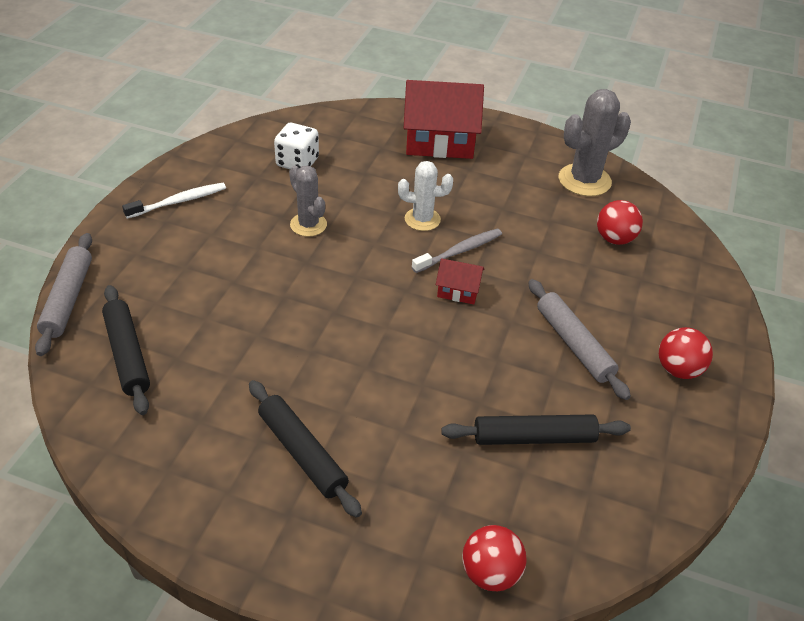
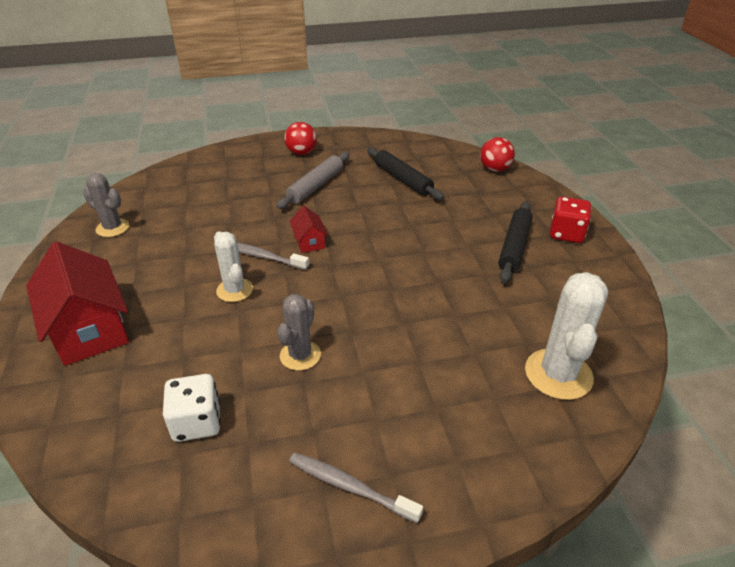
camera: 120 degrees left, 5 degrees down
(68, 299) = (565, 467): grey rolling pin -> none
(127, 354) = (558, 374): black rolling pin -> white cactus
(179, 201) = (350, 486): white toothbrush -> grey toothbrush
(276, 529) = (566, 234): none -> red dice
(584, 180) = (112, 228): grey cactus -> grey cactus, size x0.64
(614, 239) = (188, 197): red ball -> none

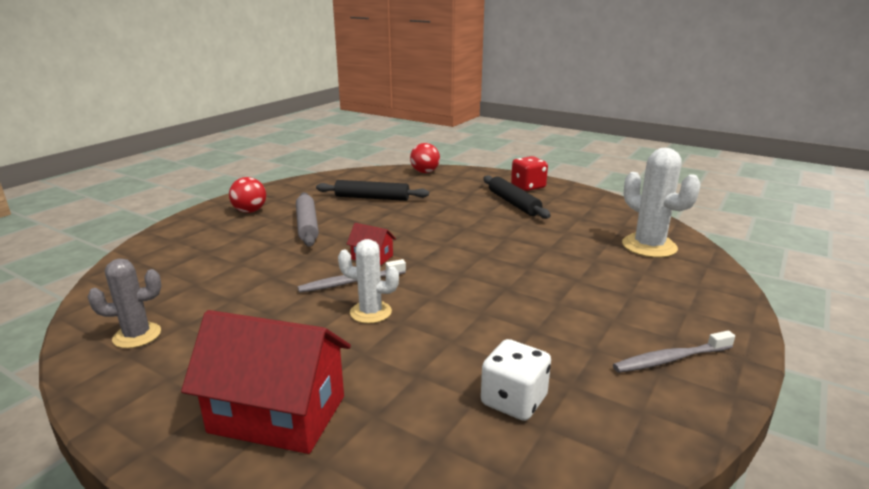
camera: 45 degrees left, 15 degrees down
(300, 355) = (502, 319): grey cactus -> none

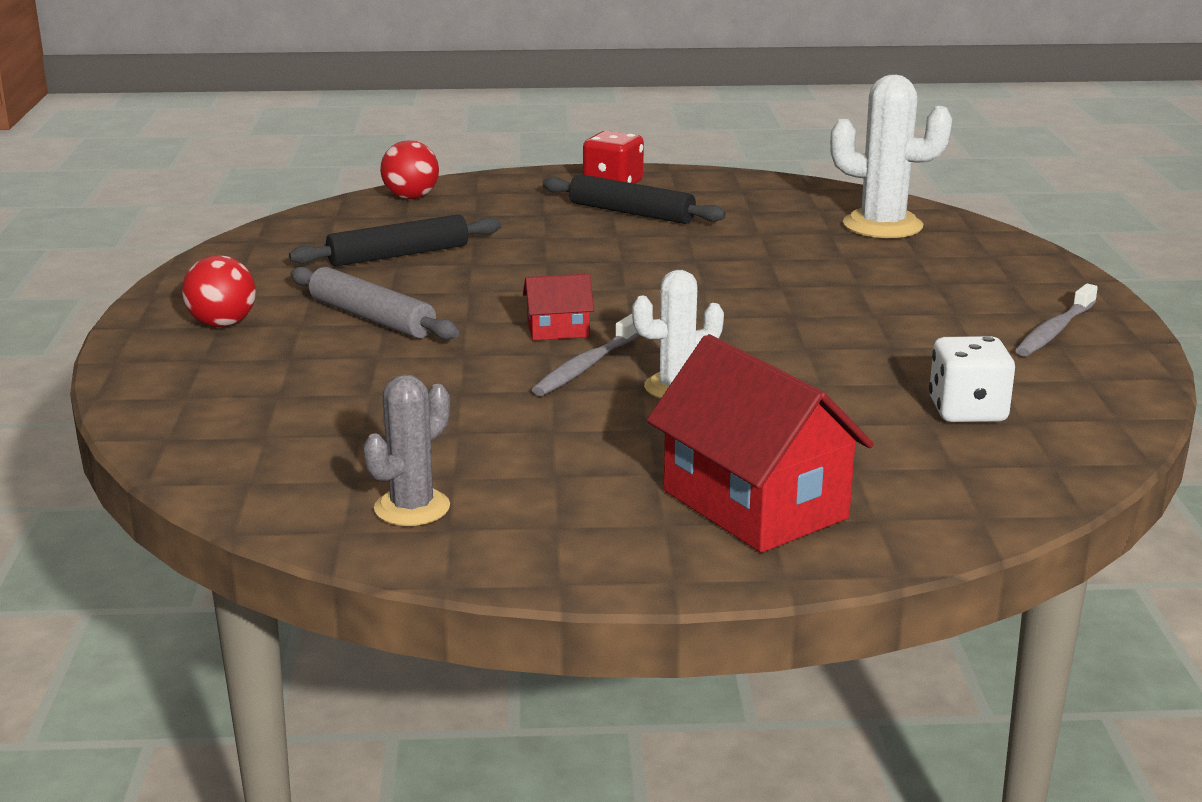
camera: 35 degrees left, 0 degrees up
(278, 414) = (755, 504): red house -> red house turned 75 degrees clockwise

